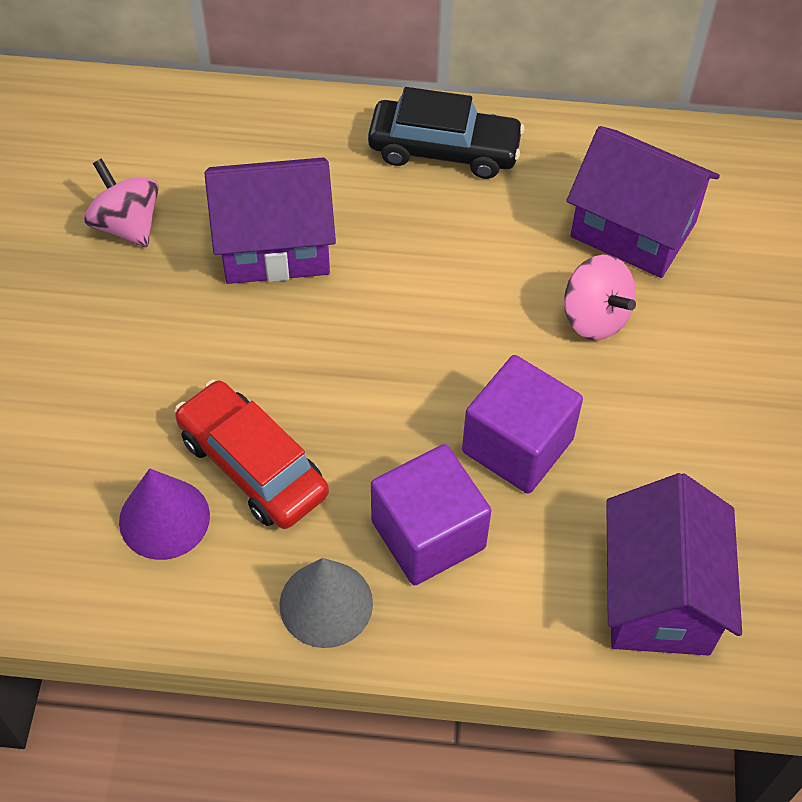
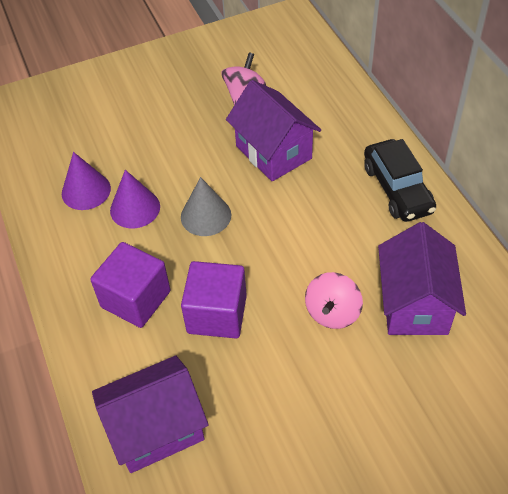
camera: 65 degrees right, 5 degrees down
(252, 465) = (135, 208): red car -> purple cone
(326, 603) = (72, 275): grey cone -> grey cone (206, 216)

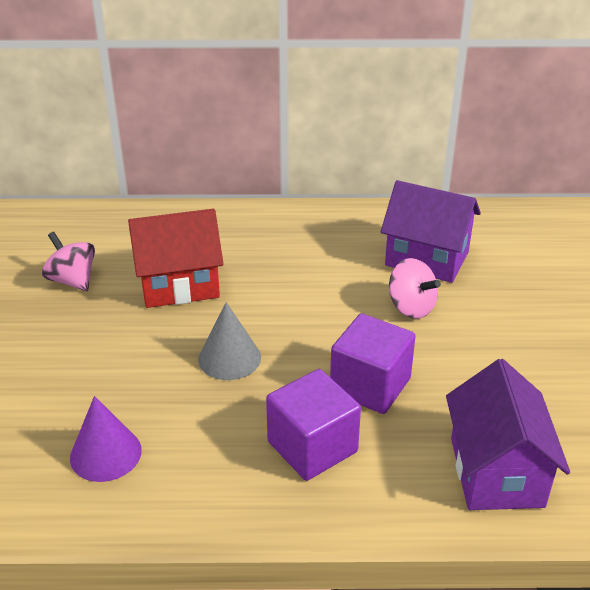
camera: 70 degrees left, 15 degrees down
(135, 208) = (172, 414): purple cone -> none
(273, 152) = (179, 285): purple house -> red house
(397, 189) = (291, 226): black car -> none

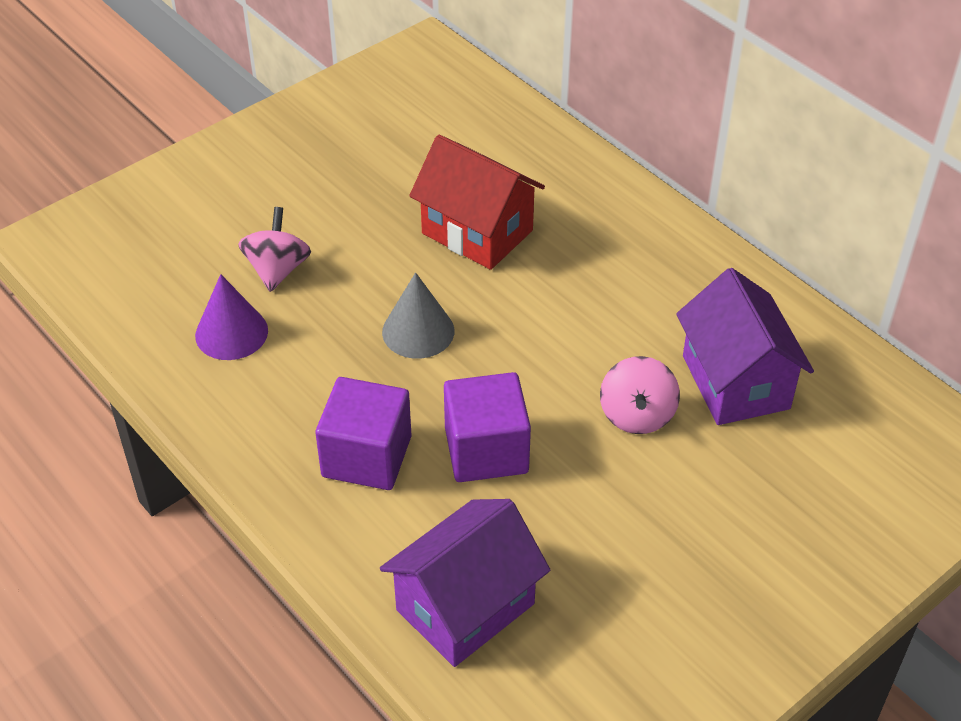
camera: 50 degrees right, 10 degrees up
(72, 280) = (404, 163): pink spinning top -> pink spinning top (277, 270)

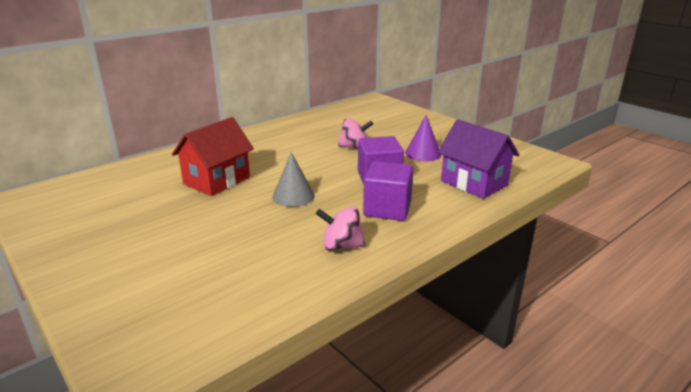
camera: 90 degrees left, 20 degrees down
(231, 333) = (283, 260): purple cone -> purple cone (423, 153)
(277, 270) = (225, 245): pink spinning top -> pink spinning top (341, 246)
(735, 382) = (335, 130): purple house -> none

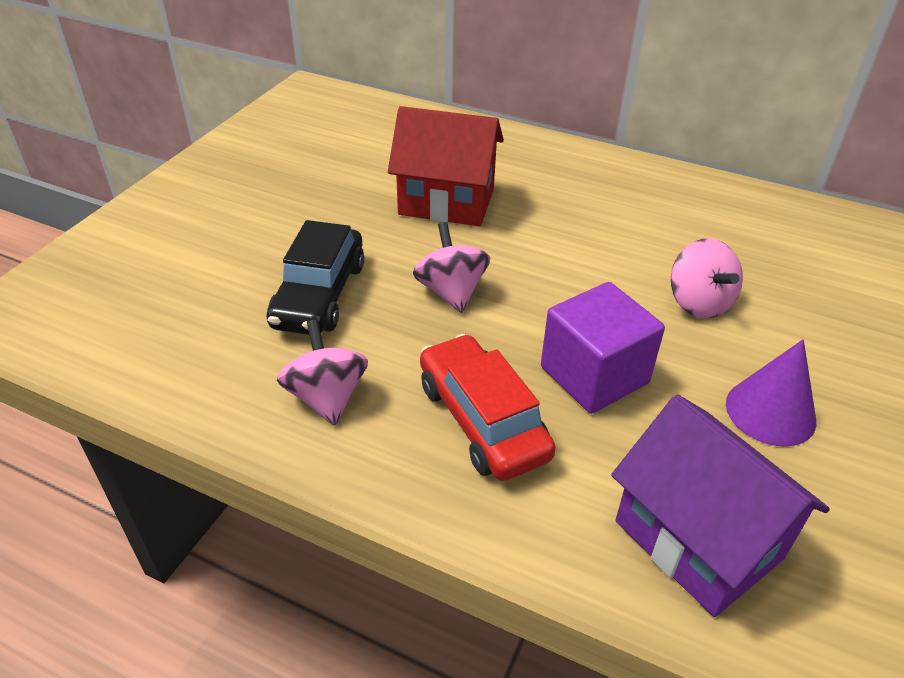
camera: 65 degrees right, 15 degrees up
(256, 233) = (319, 295): none -> black car
(293, 196) = (451, 292): grey cone -> pink spinning top
(387, 209) = (482, 420): purple cube -> red car
(474, 183) = (698, 539): purple house -> purple house turned 60 degrees counterclockwise

